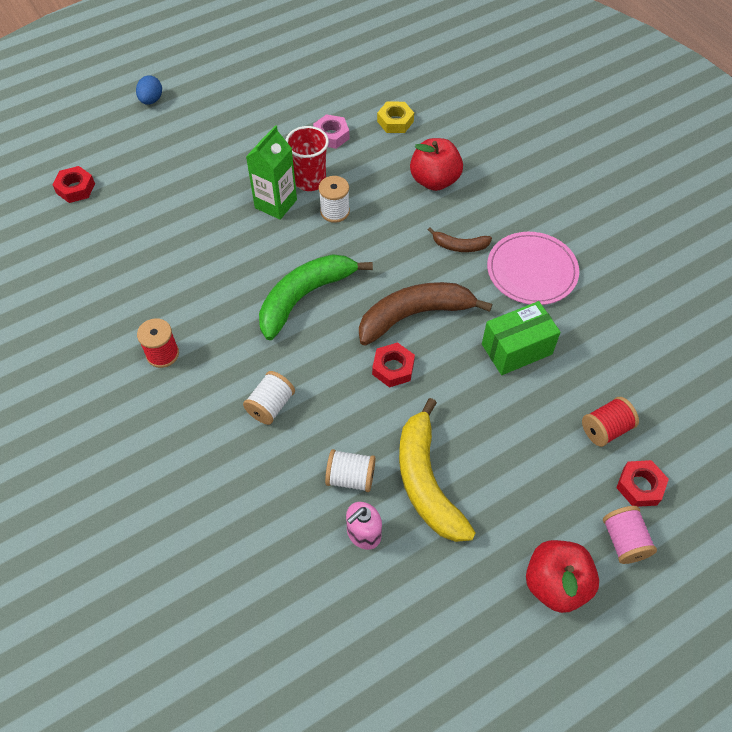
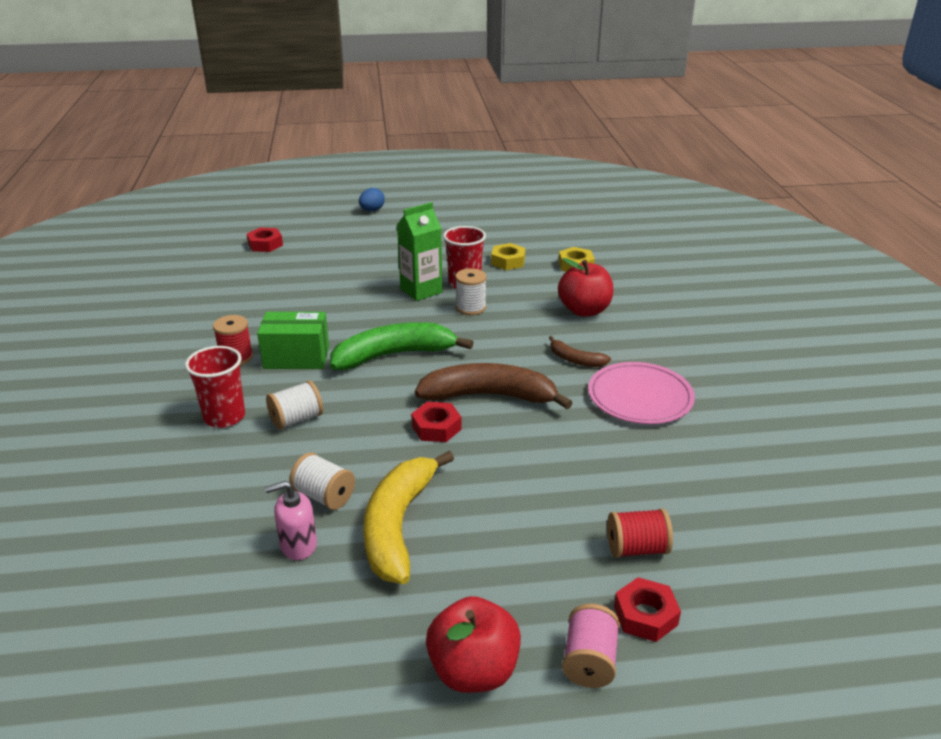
camera: 25 degrees right, 25 degrees down
(205, 428) = (224, 417): none -> red cup
(331, 135) = (508, 261): pink nut -> yellow nut
(516, 349) = (579, 451): green box -> green box (296, 357)

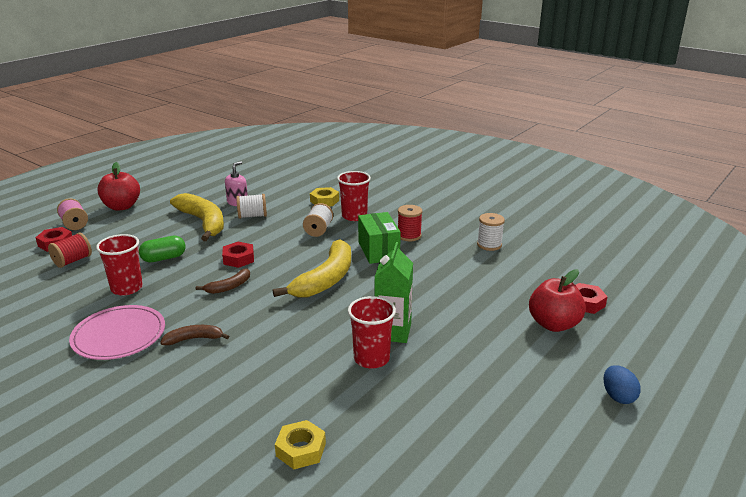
camera: 135 degrees right, 5 degrees down
(296, 357) = (378, 251): green box -> green box turned 60 degrees counterclockwise
(393, 355) = (326, 279): green banana -> yellow banana
(470, 308) = (330, 339): white spool -> white spool (489, 245)
(489, 396) = (229, 287): brown banana -> brown banana, size x0.50
(508, 261) = (375, 410): yellow nut -> yellow nut (324, 201)
(516, 480) = (164, 258): none -> green capsule
(584, 310) = (231, 391): red apple -> red apple (553, 324)
(595, 454) = (127, 288): none -> red cup

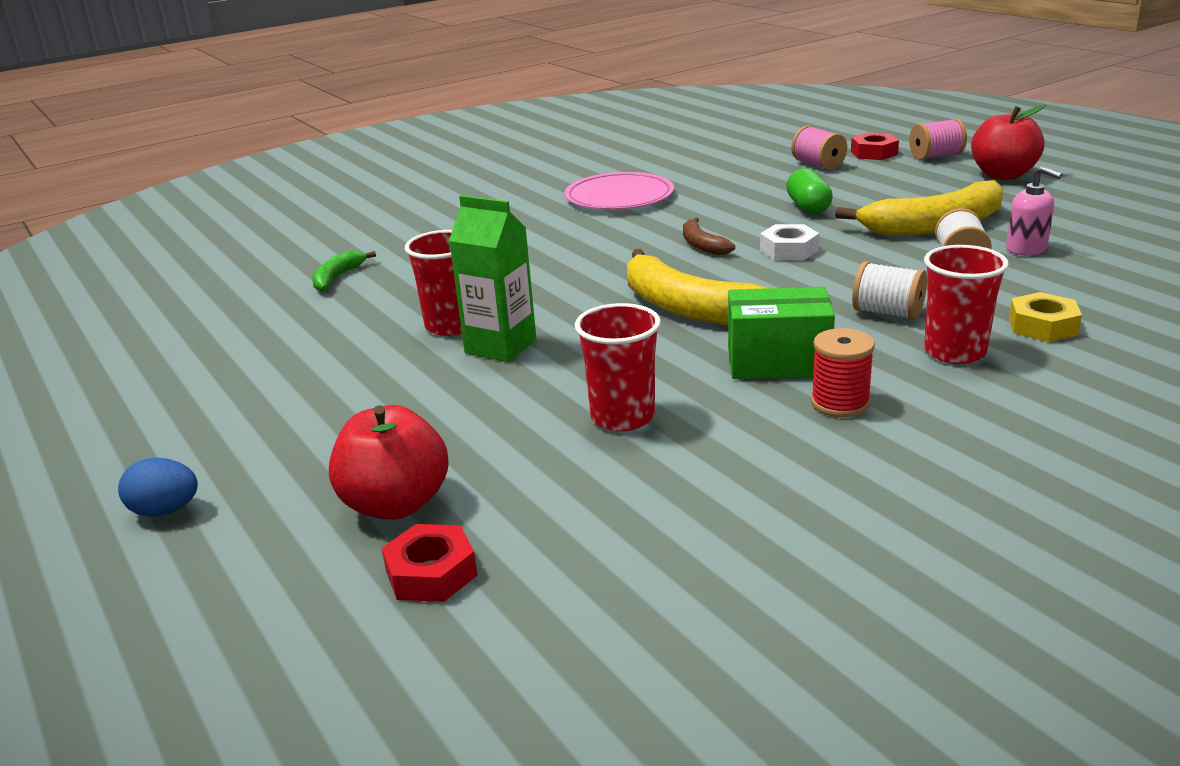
camera: 110 degrees right, 0 degrees up
(73, 261) = (818, 164): red spool -> pink spool
(127, 288) = (729, 193): red cup -> red cup (622, 417)
(194, 339) = (583, 229): brown banana -> none
(238, 259) = (789, 250): red nut -> white nut
(301, 450) = (337, 278): yellow nut -> green banana
(489, 245) = (763, 503): white spool -> none

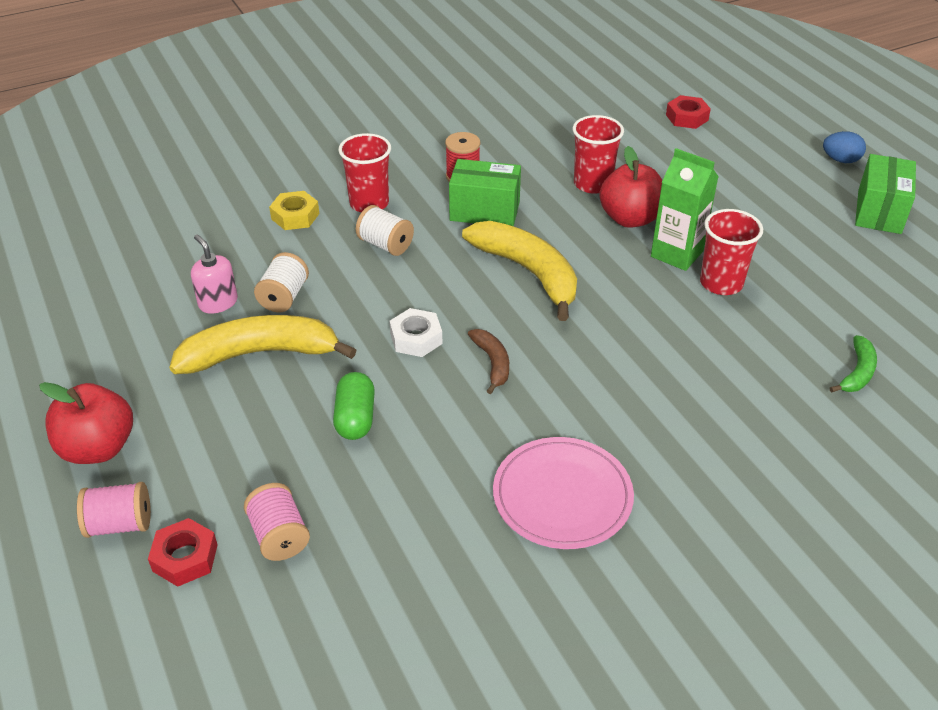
camera: 175 degrees left, 15 degrees up
(175, 430) = (879, 211): none -> green box
(395, 504) = (715, 149): red apple -> red apple (630, 218)

